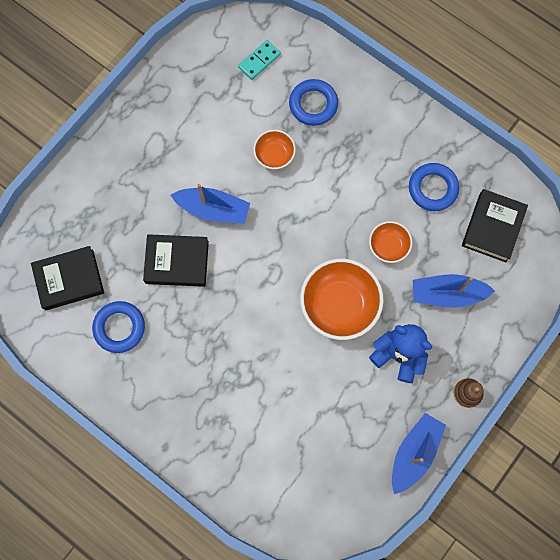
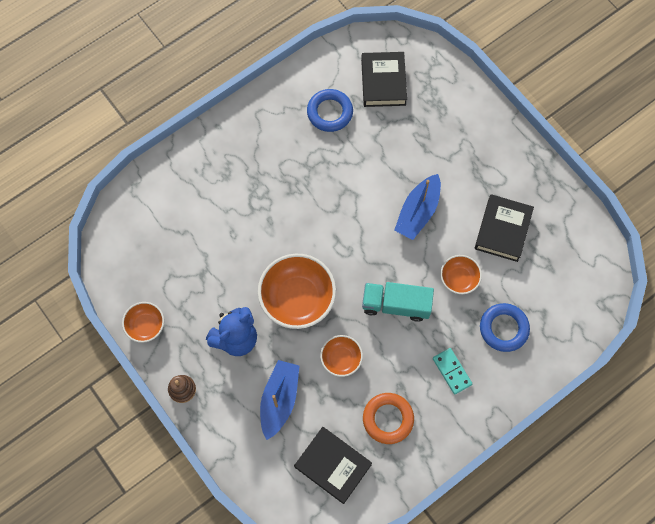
camera: 105 degrees right, 5 degrees down
(177, 262) = (376, 170): black book -> black book (502, 230)
(259, 61) = (561, 289): turquoise domino -> turquoise domino (452, 371)
(318, 207) = (396, 305): none -> turquoise truck
(414, 453) = (145, 325): blue boat -> orange bowl
(433, 188) = (388, 419): blue ring -> orange ring

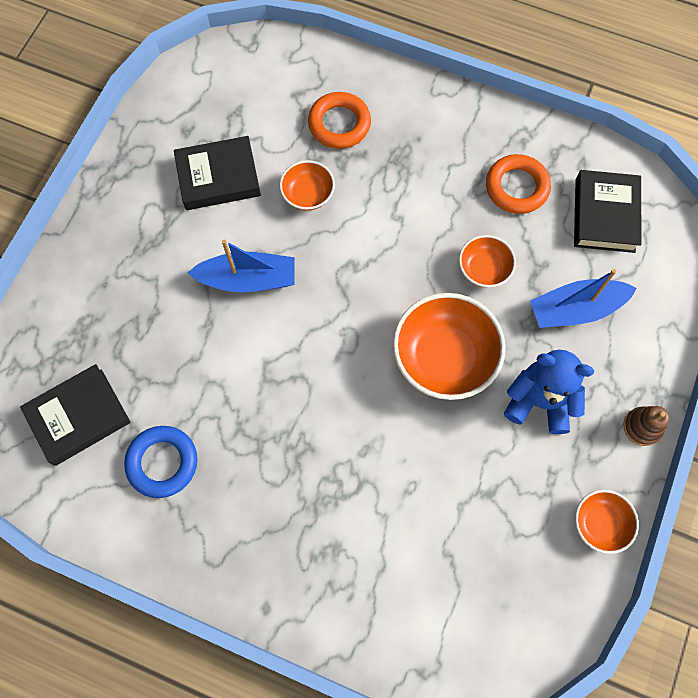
camera: 120 degrees left, 0 degrees up
(396, 305) = (382, 244): turquoise truck -> none
(452, 371) = (421, 151): turquoise domino -> none
(503, 328) = (339, 124): blue ring -> orange ring

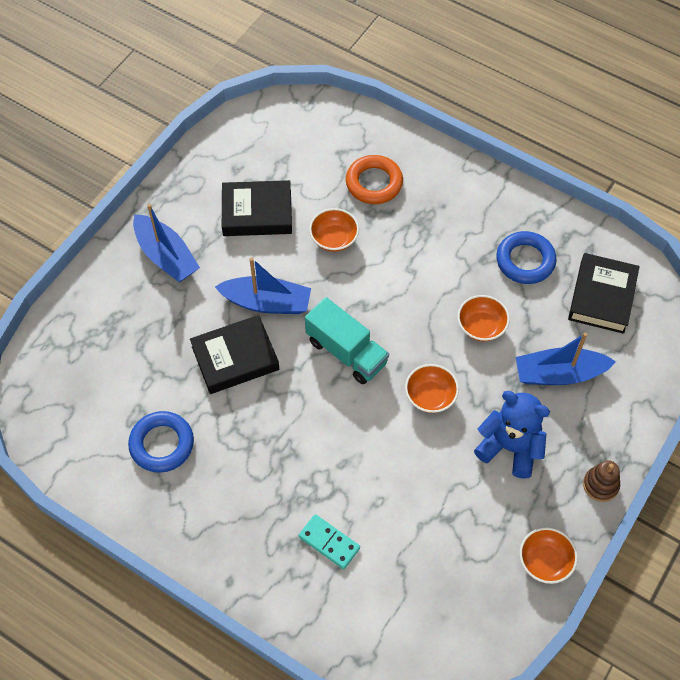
camera: 10 degrees right, 10 degrees down
(79, 417) = (96, 394): black book -> black book (235, 358)
(127, 243) = (166, 256): none -> blue boat
(345, 322) = (346, 352): none -> turquoise truck
(366, 543) = (329, 542): none -> turquoise domino
(444, 357) = (430, 396): orange bowl -> orange bowl, size x0.54
(516, 187) = (525, 261): orange ring -> blue ring

